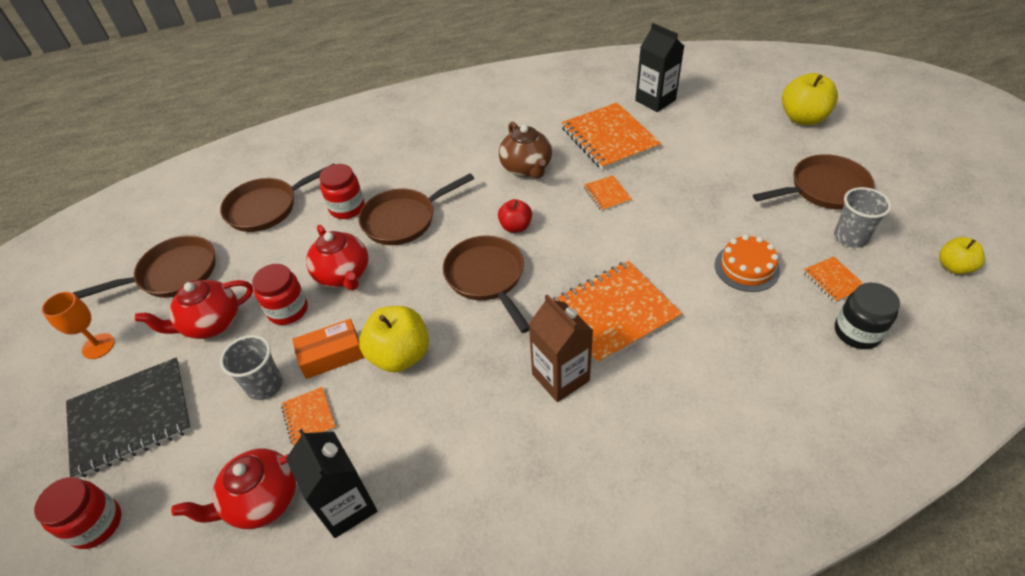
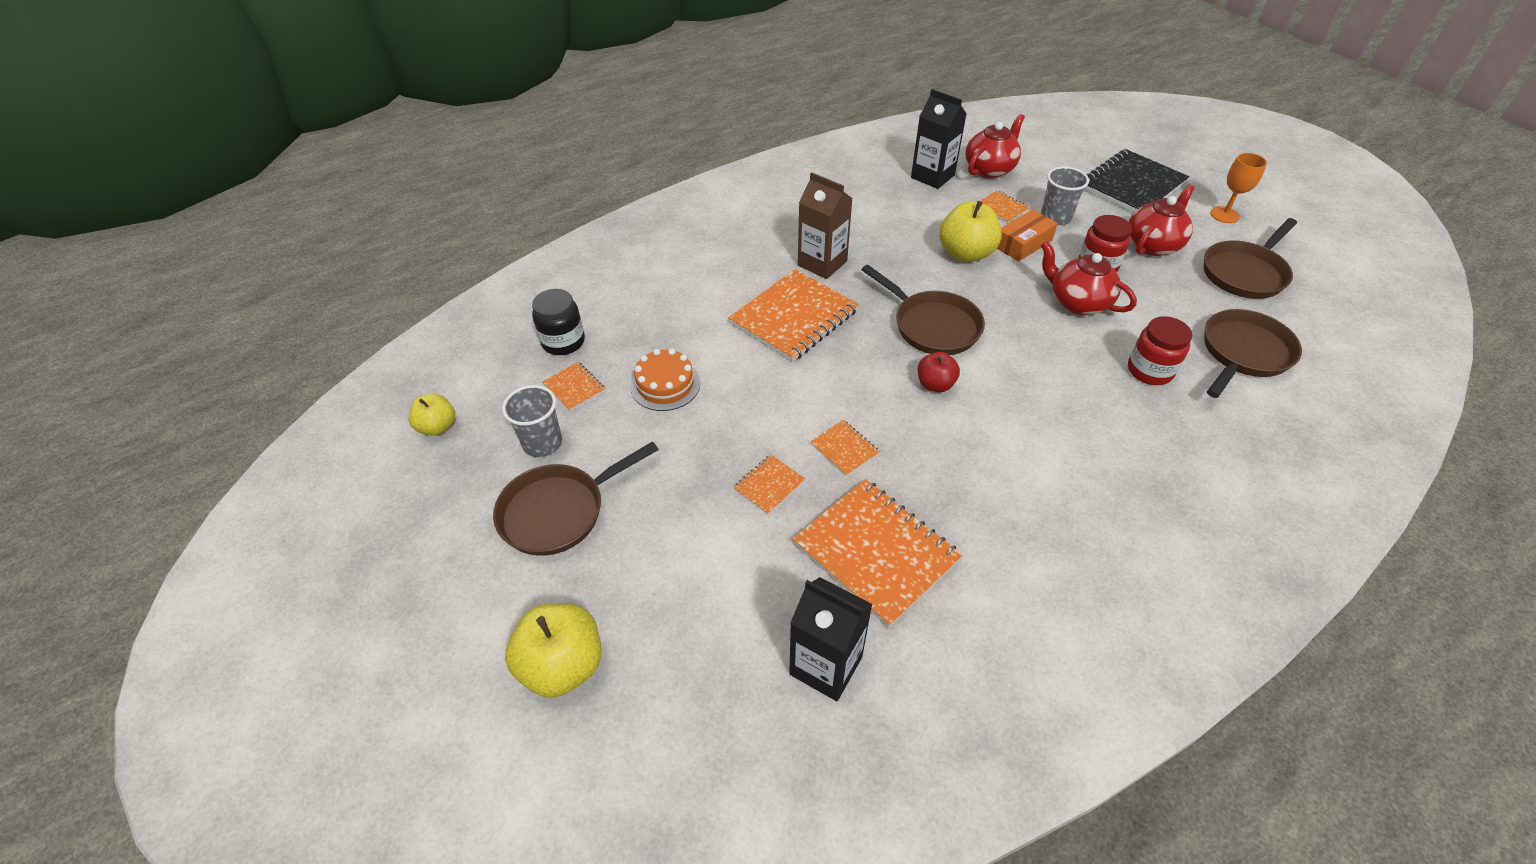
camera: 160 degrees right, 0 degrees up
(96, 524) = (1081, 144): red jar -> none
(403, 219) = (1070, 369): brown pan -> none
(526, 168) = (969, 470): brown teapot -> none
(668, 181) = (769, 485): none -> orange notebook

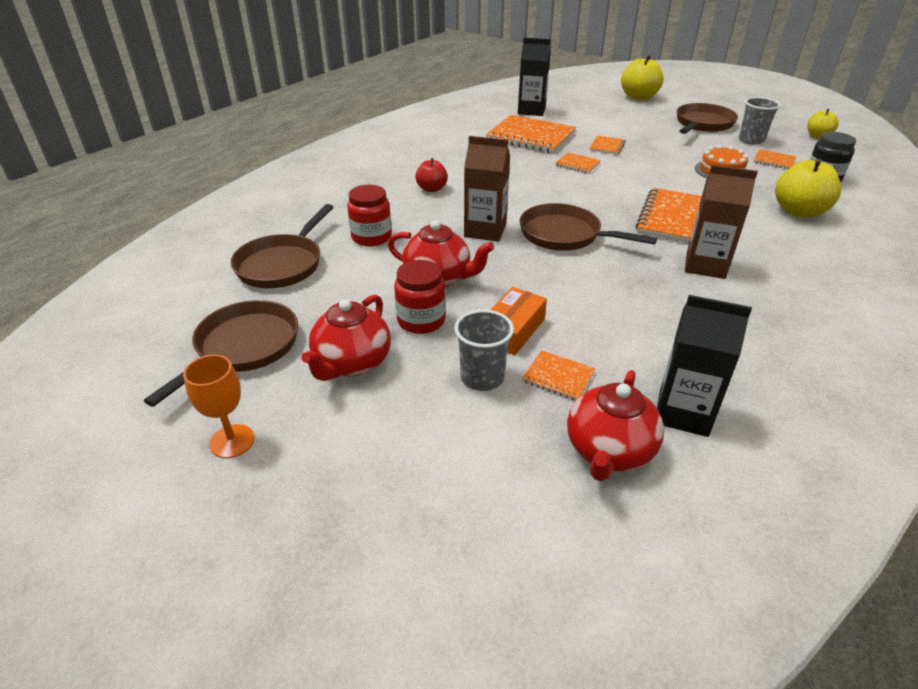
camera: 160 degrees right, 10 degrees down
(935, 384) = (539, 201): red apple -> red apple (432, 189)
(965, 253) = (571, 304): yellow apple -> yellow apple (799, 212)
(1017, 352) = (485, 230): none -> brown carton
(1131, 185) = (372, 473): black notebook -> none

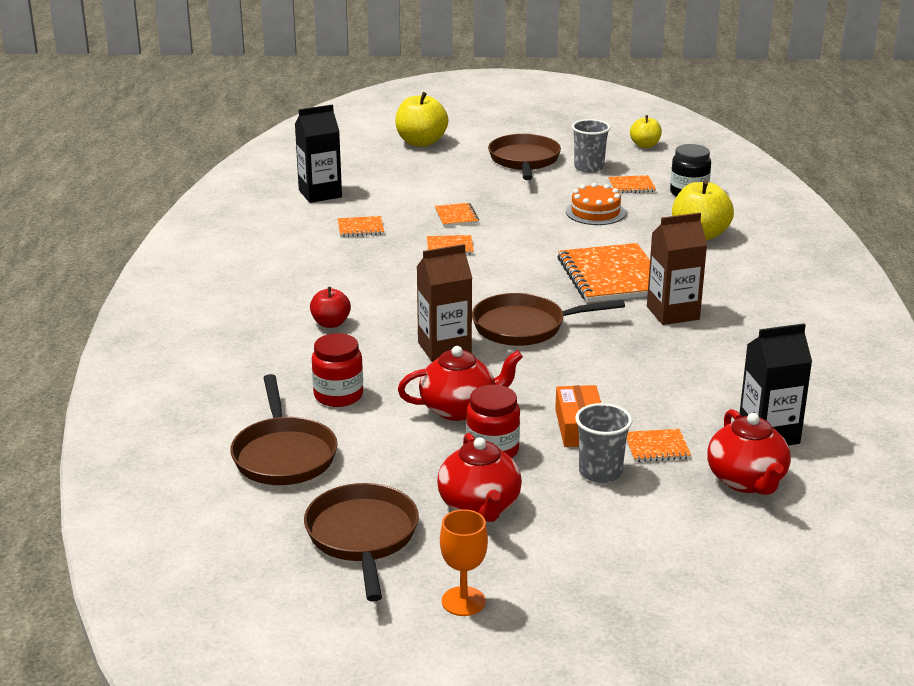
camera: 35 degrees left, 10 degrees down
(530, 137) = (360, 228): orange notebook -> orange notebook, size x0.46

